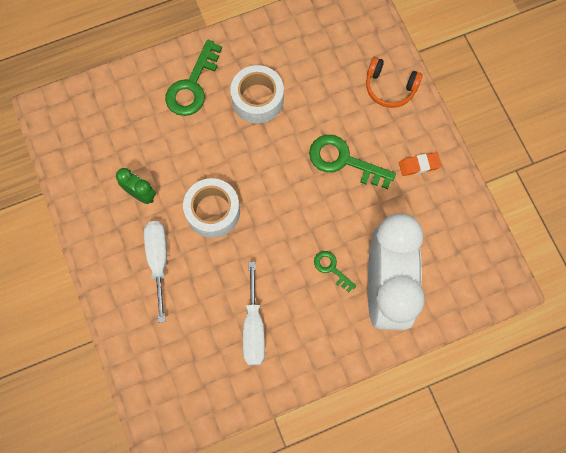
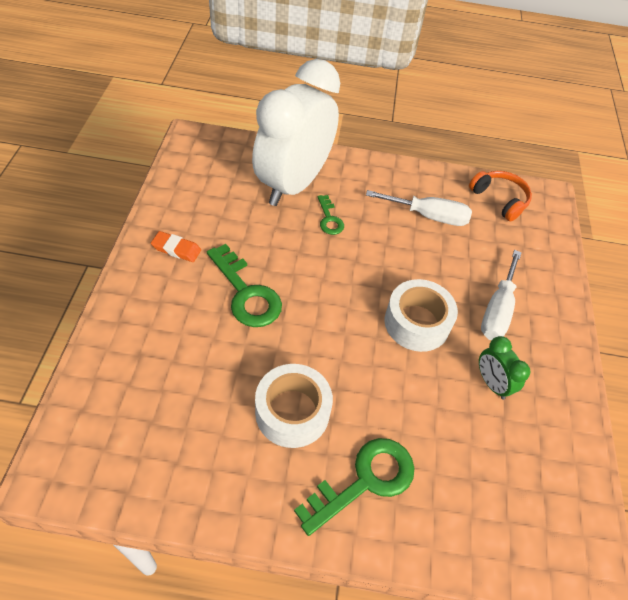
camera: 155 degrees left, 20 degrees down
(253, 327) = (428, 216): white screwdriver -> white screwdriver turned 75 degrees clockwise
(390, 87) = (132, 334): orange headphones -> orange headphones (499, 199)

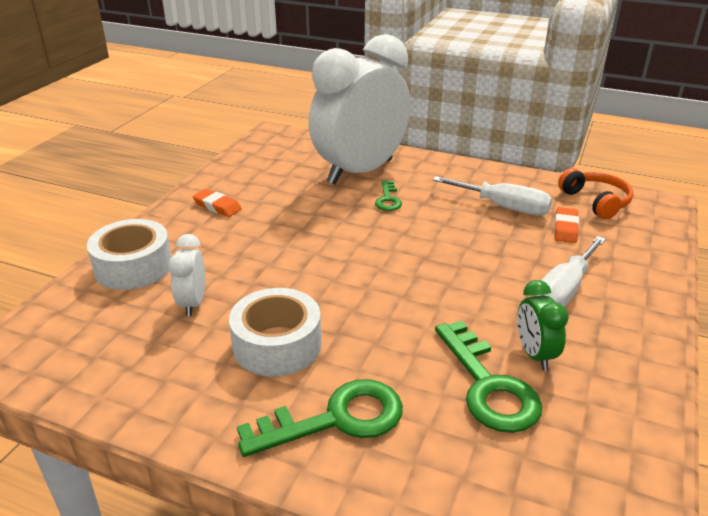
camera: 20 degrees right, 20 degrees down
(202, 377) = (193, 303): none -> white clock
(246, 293) = (272, 245): green key -> green key (488, 386)
(417, 323) = (457, 290): white tape -> white tape (133, 267)
(483, 236) = (565, 228): none -> orange eraser

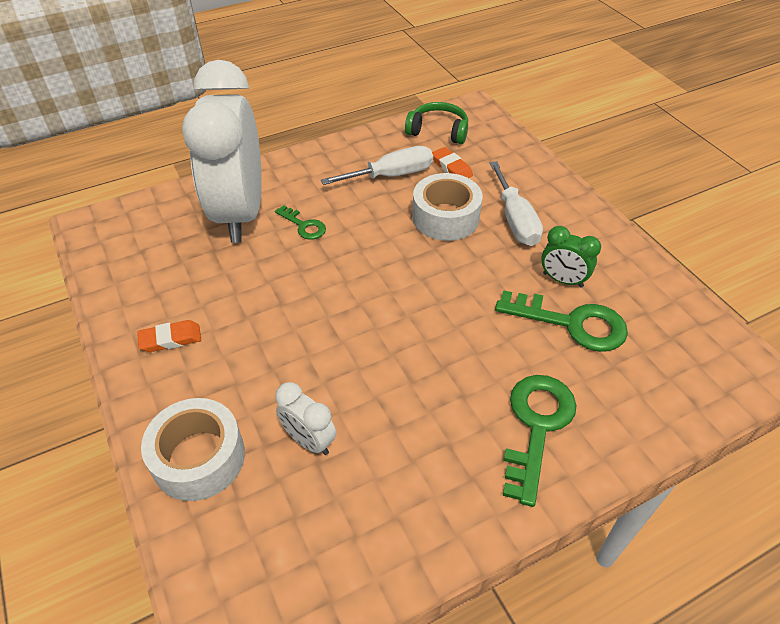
camera: 50 degrees left, 15 degrees up
(277, 345) = (423, 413): white tape -> white tape (445, 217)
(596, 201) = (438, 131): orange headphones -> green headphones

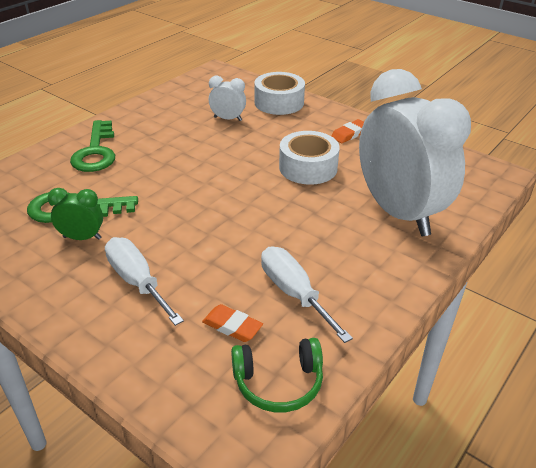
camera: 155 degrees right, 10 degrees down
(304, 226) = (335, 218): green key -> none
(391, 175) = (294, 293): white screwdriver -> white screwdriver turned 105 degrees clockwise
(445, 217) = (210, 263): white tape -> white tape (308, 167)

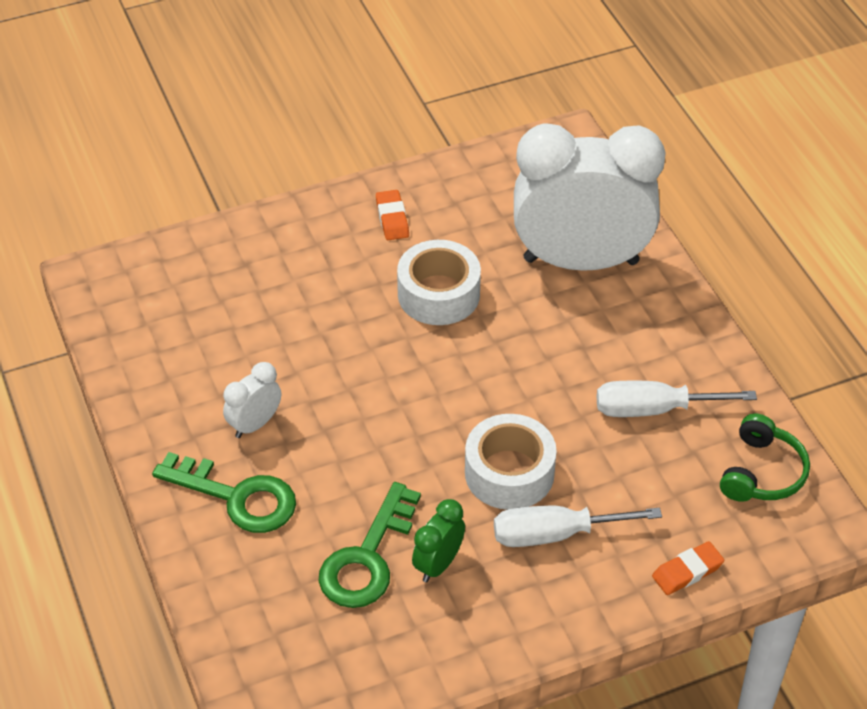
camera: 60 degrees left, 10 degrees up
(228, 119) = (256, 321): white clock -> white clock (254, 424)
(232, 326) = (671, 478): orange eraser -> orange eraser (687, 571)
(279, 102) = (253, 248): white tape -> white tape (509, 473)

